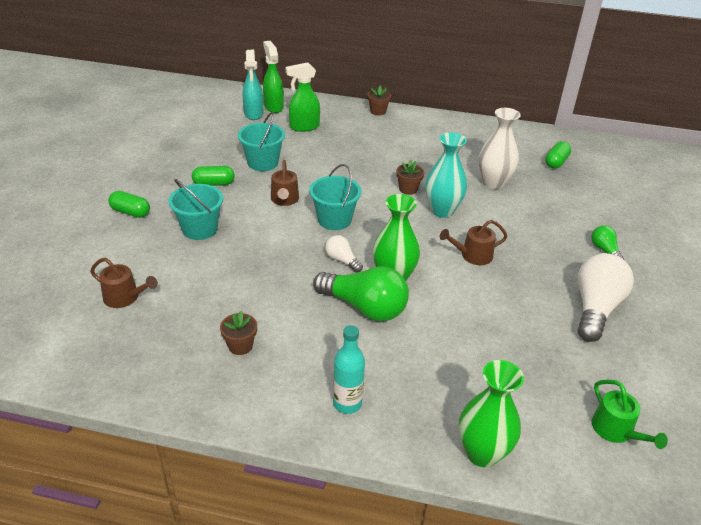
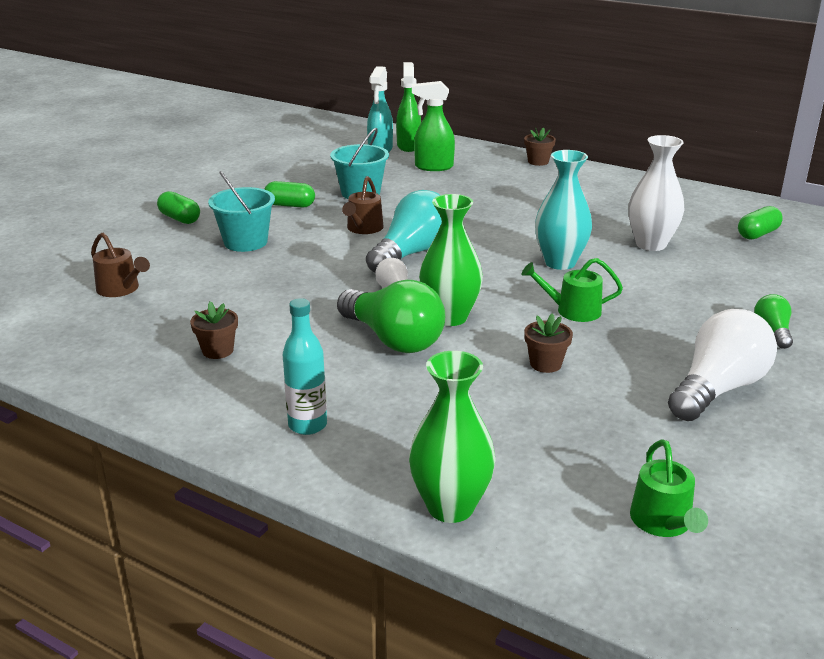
camera: 20 degrees right, 10 degrees down
(334, 219) = (412, 254): turquoise bucket -> turquoise light bulb
(408, 189) = (528, 237): brown flower pot -> brown flower pot (545, 364)
(473, 255) = (573, 310): brown watering can -> green watering can

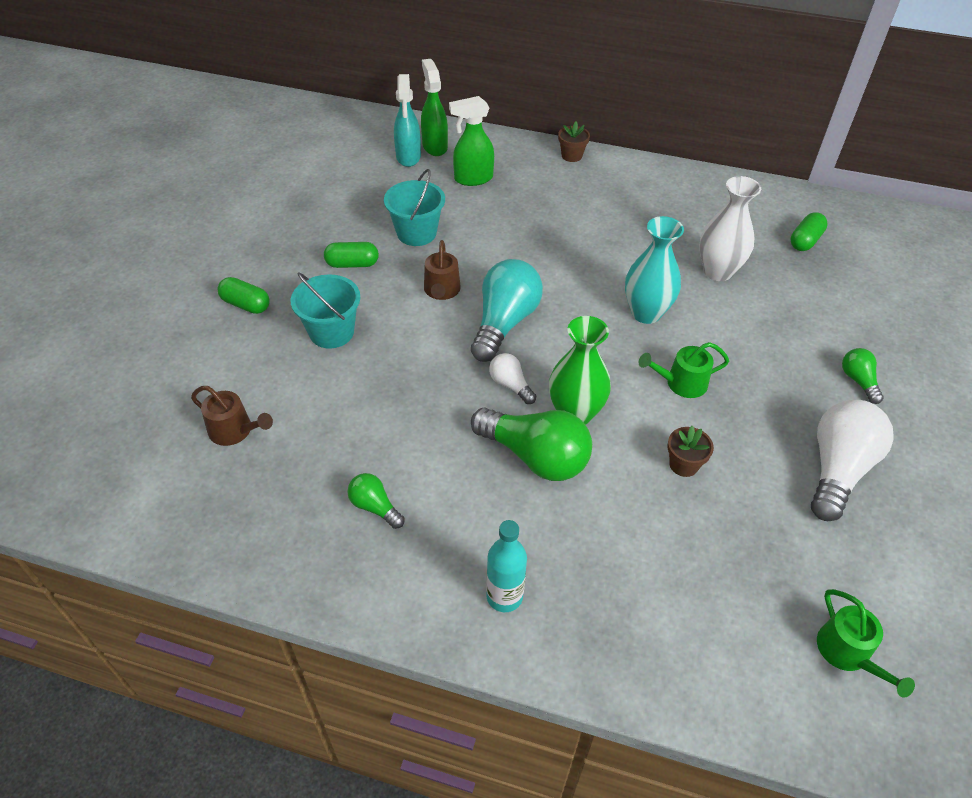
camera: 15 degrees left, 20 degrees up
(218, 350) = (375, 507): brown flower pot -> green light bulb
(450, 507) = (671, 676): green vase -> none

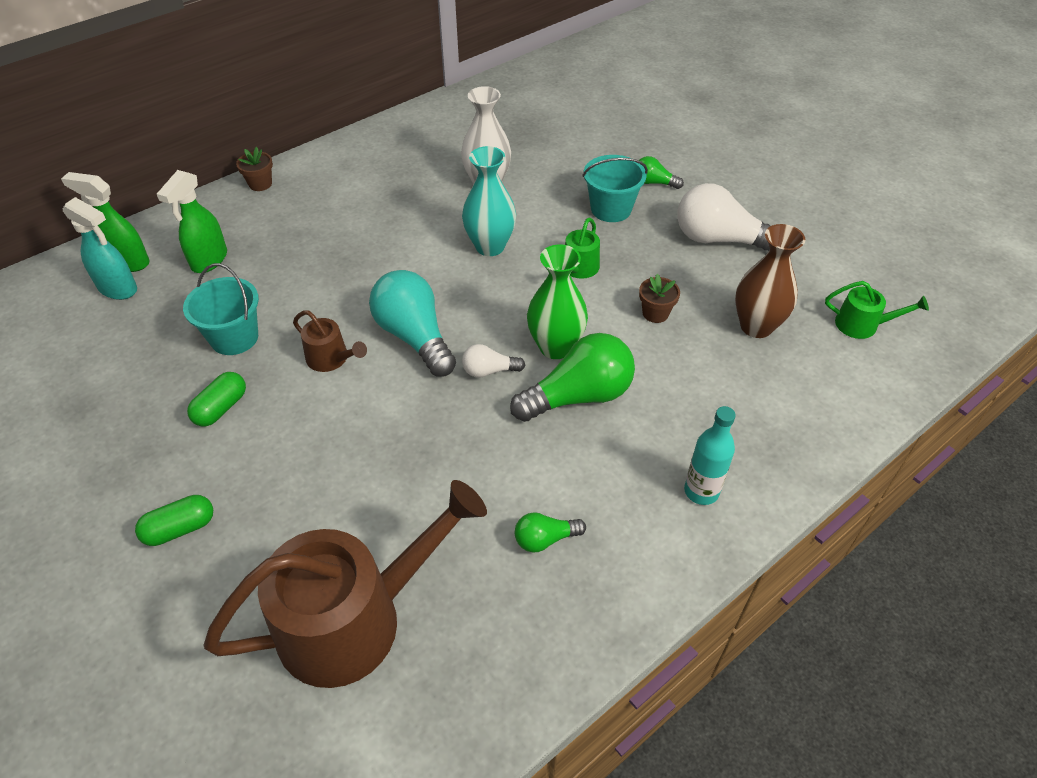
camera: 55 degrees left, 0 degrees up
(234, 431) = (354, 619): brown watering can -> brown watering can, size x2.25
(331, 332) = (298, 470): turquoise bucket -> turquoise bucket (611, 209)
(747, 554) = (756, 326): none -> brown vase
(805, 241) = (503, 124): green capsule -> none
(837, 469) = (719, 239): white light bulb -> white light bulb turned 45 degrees counterclockwise

